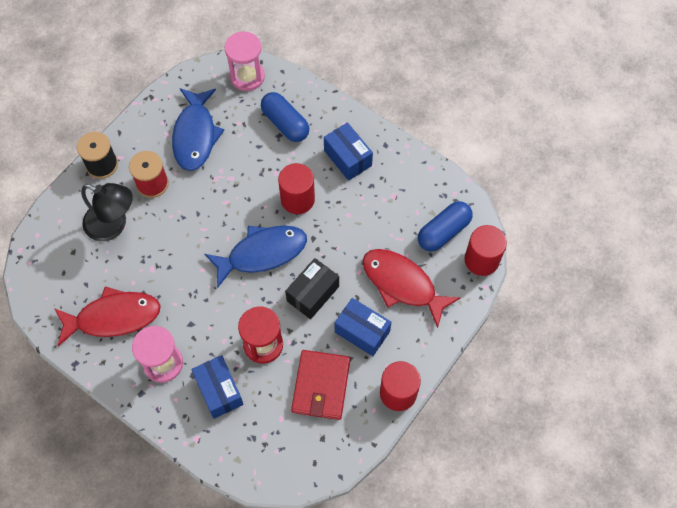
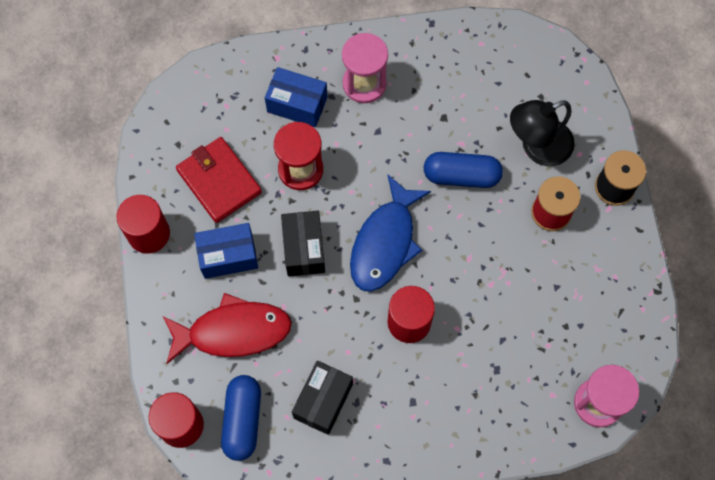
camera: 135 degrees right, 5 degrees up
(113, 317) = (444, 80): red fish -> none
(195, 135) = (570, 293): blue fish -> none
(285, 123) = (504, 388): blue capsule -> blue capsule (461, 176)
(347, 158) = (407, 410): blue box -> none
(388, 202) = (323, 401): none -> black box

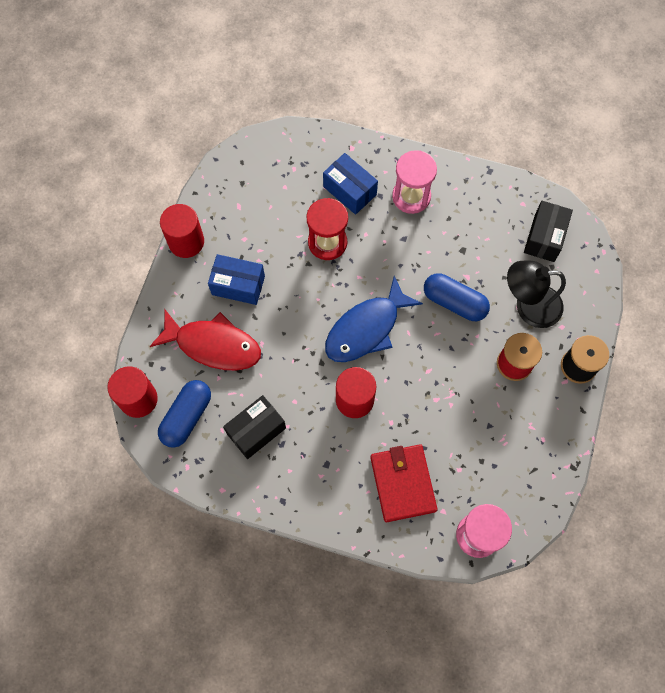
camera: 25 degrees right, 0 degrees up
(219, 181) = (259, 224): red wallet -> red wallet (403, 483)
(304, 249) = (299, 305): black box -> black box (544, 238)

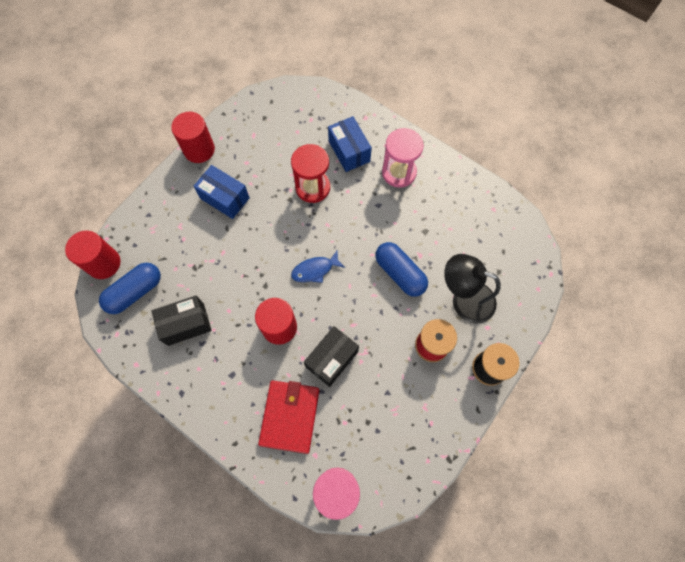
camera: 20 degrees right, 0 degrees up
(213, 345) = (183, 240): red fish -> none
(366, 329) = (315, 270): blue fish -> blue fish, size x0.54
(544, 238) = (501, 244): black box -> black box (332, 359)

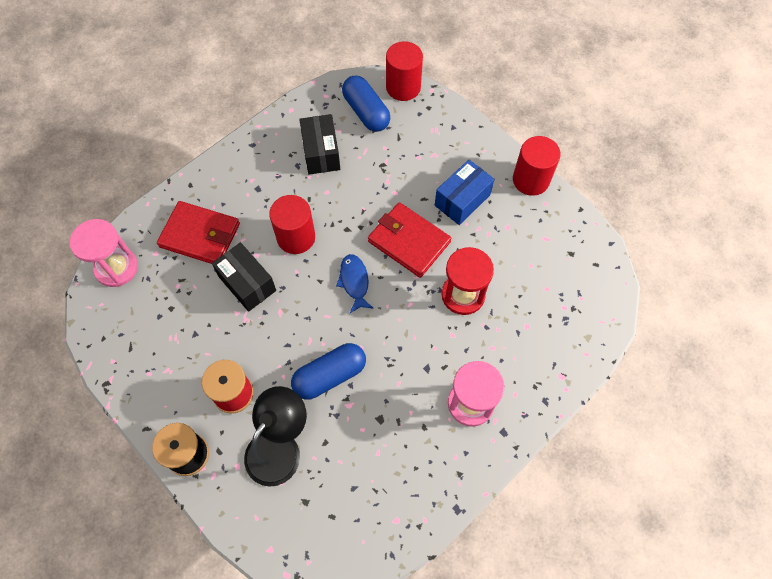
camera: 100 degrees right, 5 degrees down
(270, 234) = (409, 241): none -> red wallet
(349, 151) = (510, 346): blue box -> none

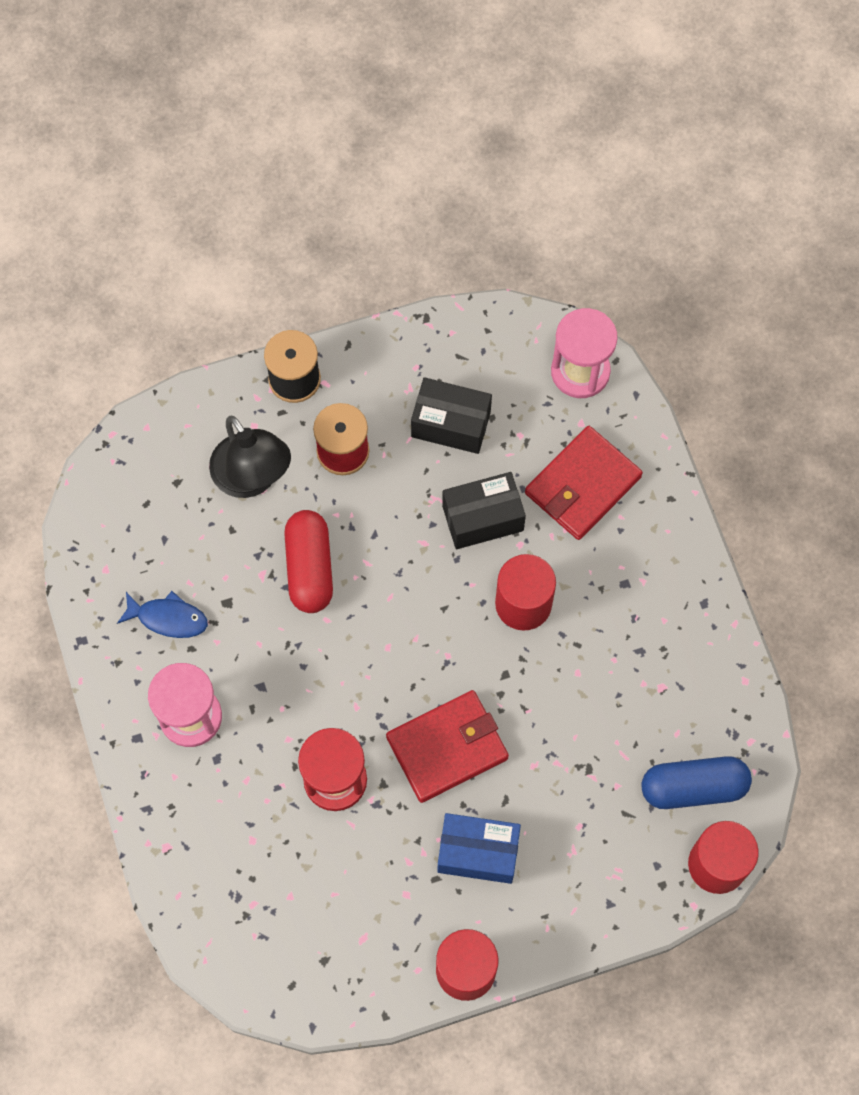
camera: 115 degrees right, 5 degrees up
(321, 153) = (647, 692): black box -> black box (451, 424)
(330, 375) = (309, 568): blue capsule -> red capsule
(354, 282) = (421, 650): blue fish -> blue fish (168, 618)
(462, 200) = (478, 852): blue box -> blue box turned 60 degrees counterclockwise

